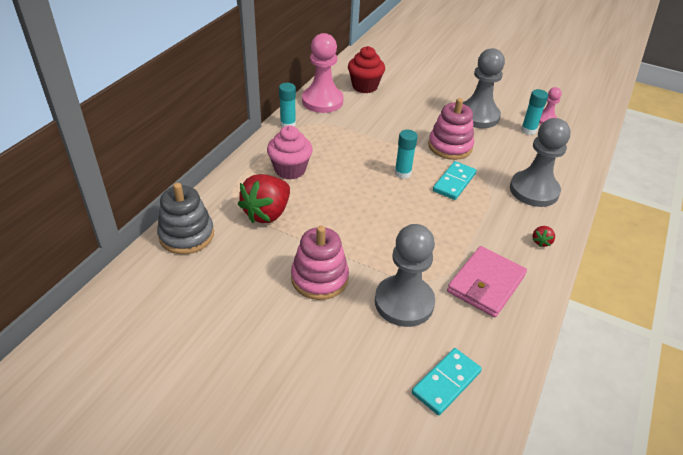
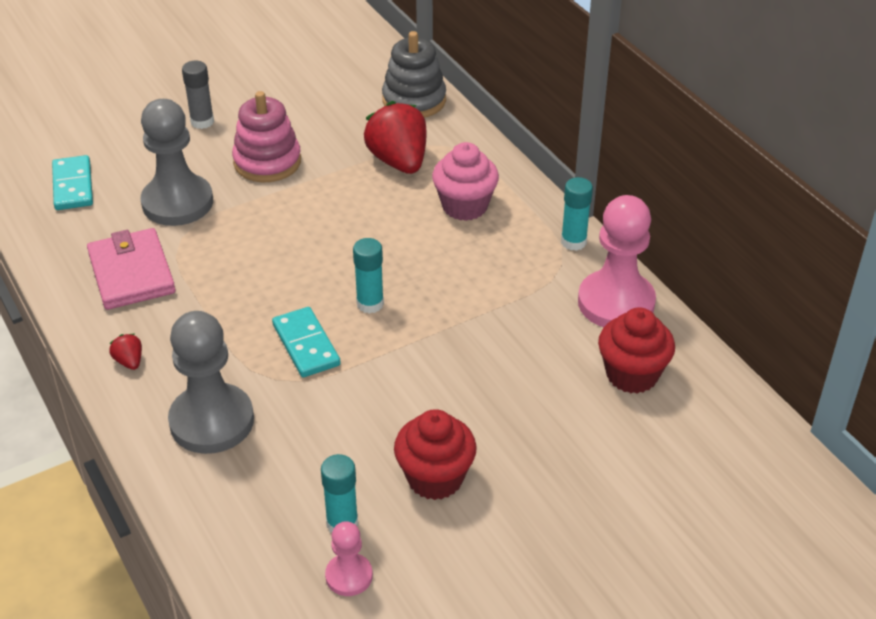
camera: 125 degrees right, 0 degrees up
(300, 348) = (202, 122): none -> grey glue stick
(450, 146) = (385, 388): pink stacking toy -> none
(478, 116) = (435, 478): grey pawn -> red cupcake

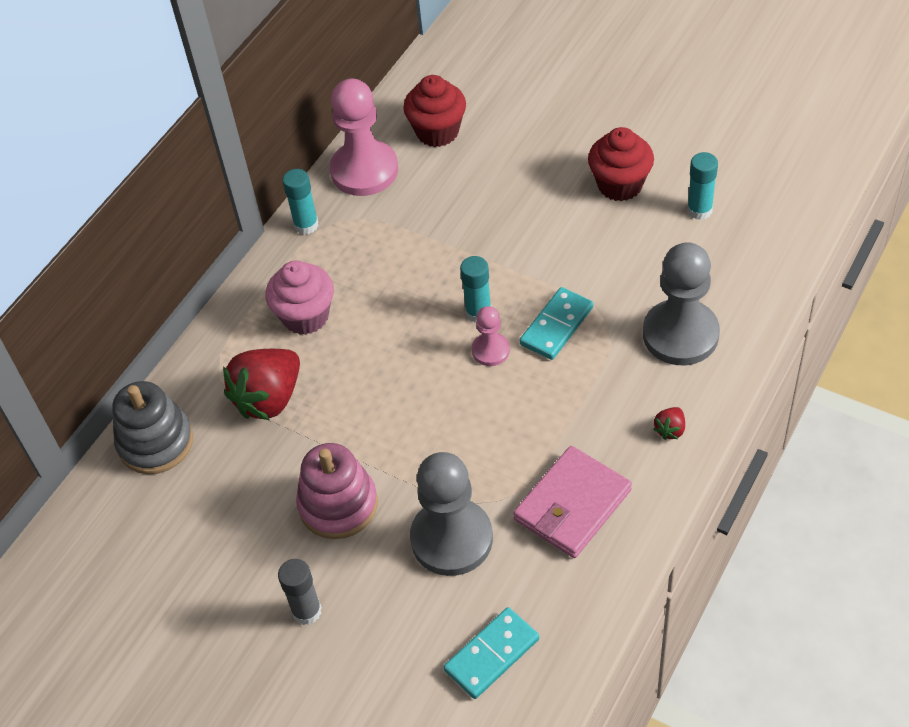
camera: 115 degrees left, 10 degrees up
(349, 576) = (735, 185): pink pawn -> pink pawn (490, 350)

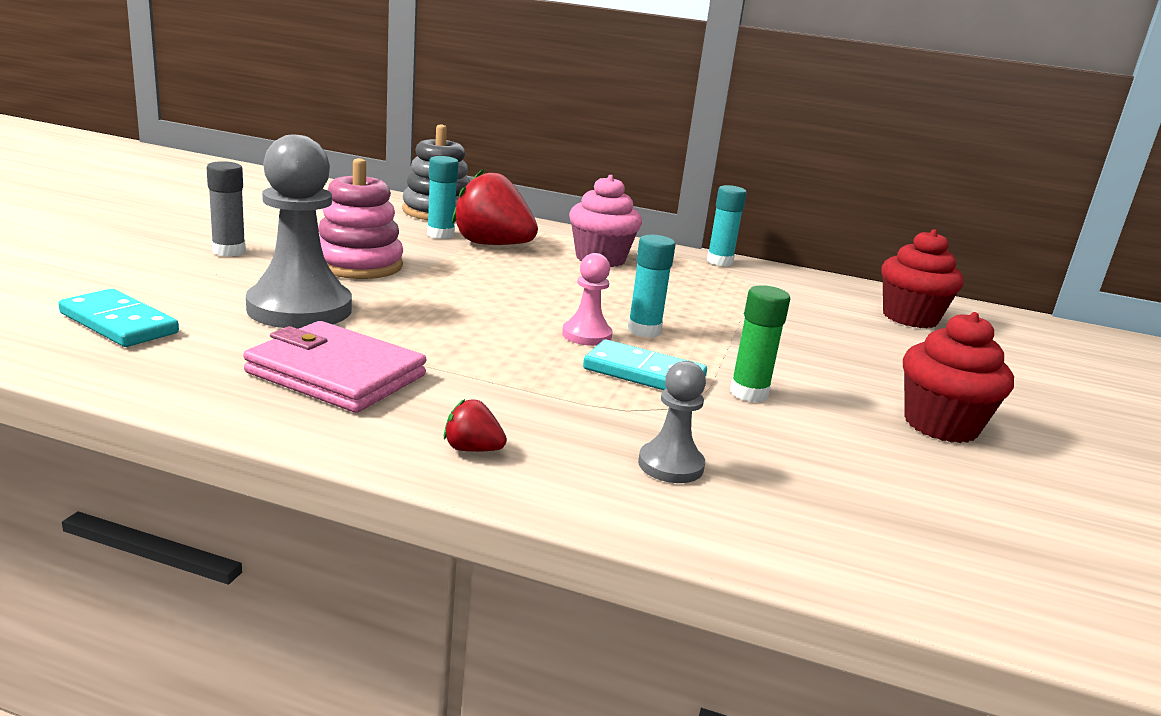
camera: 70 degrees right, 30 degrees down
(364, 170) = (815, 285): pink pawn -> none
(582, 273) = (749, 393): none -> green glue stick
(680, 334) = (670, 465): grey pawn -> grey pawn, size x0.51
(699, 210) = (955, 493): turquoise glue stick -> turquoise glue stick (440, 234)

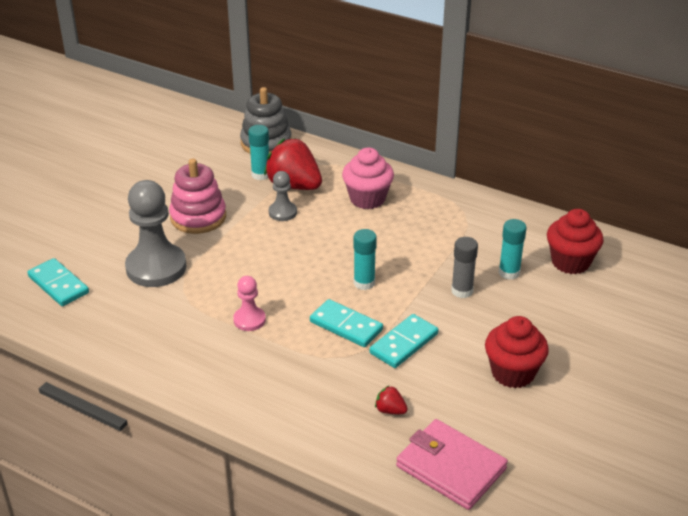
camera: 15 degrees right, 15 degrees up
(229, 251) = (120, 206): grey glue stick -> grey glue stick (462, 291)
(336, 374) = (168, 328): pink wallet -> pink wallet (450, 468)
(472, 449) = (227, 387): red strawberry -> red strawberry (390, 410)
(586, 335) = (324, 289): pink pawn -> pink pawn (249, 320)
(670, 465) = (328, 401): grey pawn -> grey pawn (282, 212)
(719, 261) = (459, 196): turquoise glue stick -> turquoise glue stick (509, 272)
(749, 393) = (404, 343): green glue stick -> turquoise domino

